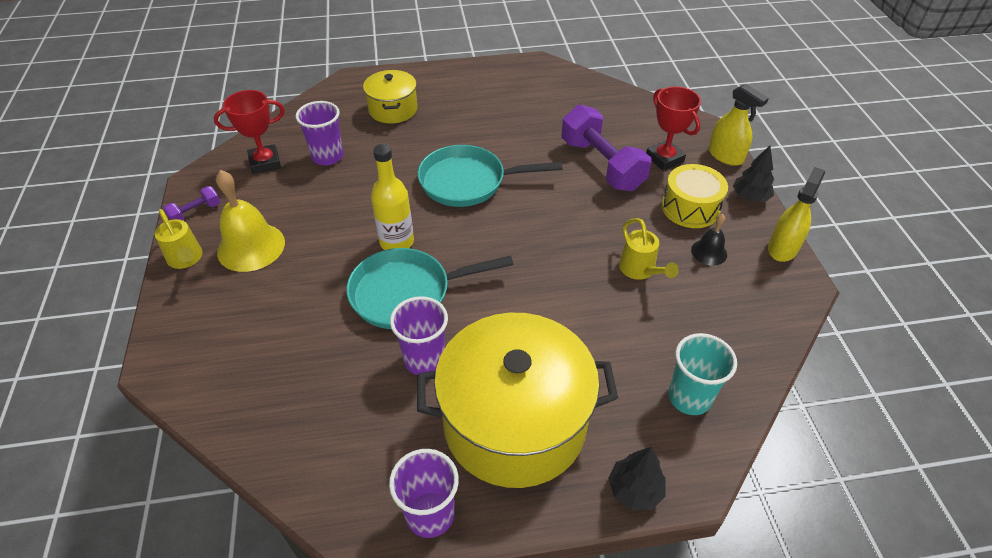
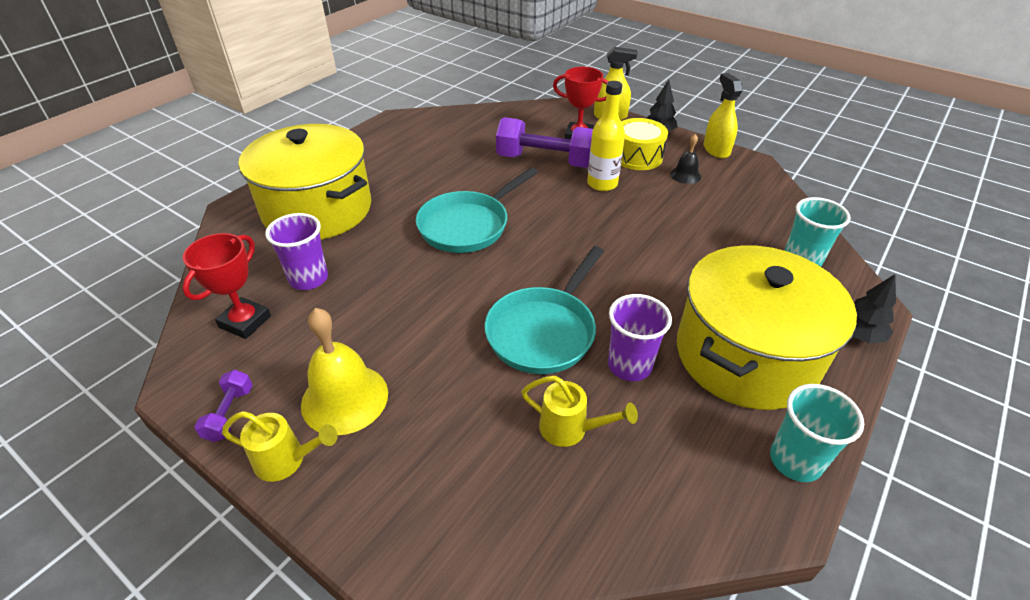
camera: 45 degrees left, 5 degrees down
(393, 109) = (317, 209): yellow pot -> yellow pot, size x1.92
(396, 242) = (478, 302): yellow bottle -> yellow bottle (602, 184)
(430, 514) = (795, 461): purple cup -> turquoise cup
(640, 270) = (667, 209): yellow watering can -> yellow watering can (570, 429)

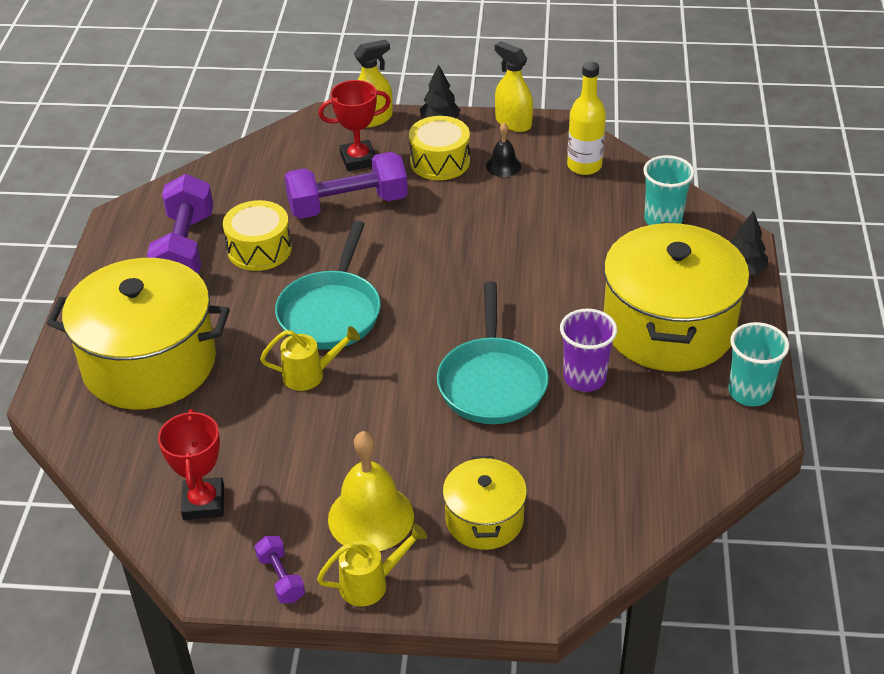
camera: 30 degrees left, 0 degrees up
(308, 279) = (222, 436): purple cup -> none
(413, 150) = (185, 249): none -> purple dumbbell
(432, 453) = (484, 519): none -> yellow pot
(459, 167) = (259, 249): none -> yellow drum
(570, 429) = (575, 449): yellow watering can -> yellow watering can (309, 375)
(602, 184) = (428, 209): yellow bottle -> yellow bottle (584, 166)

